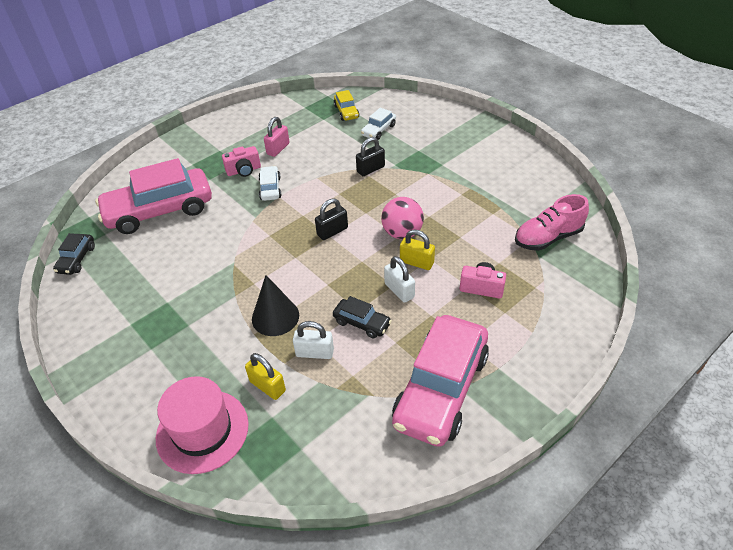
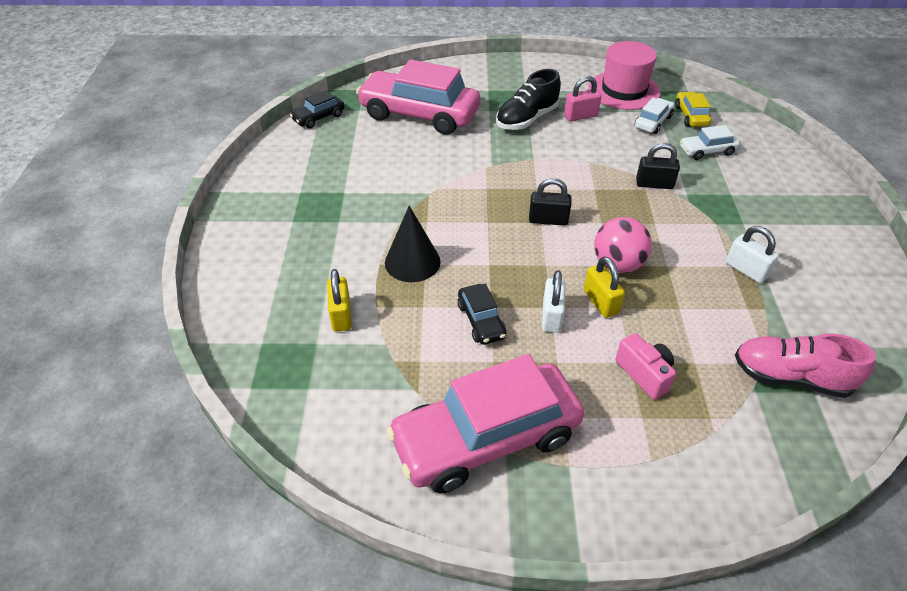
camera: 40 degrees right, 0 degrees up
(202, 431) = (256, 312): pink hat -> pink hat (624, 90)
(244, 170) = (527, 119): pink camera -> black shoe
(270, 188) = (533, 148): white car -> white car (653, 122)
(315, 352) = (410, 316): white padlock -> white padlock (746, 270)
(346, 112) = (691, 116): yellow car -> yellow car turned 150 degrees clockwise

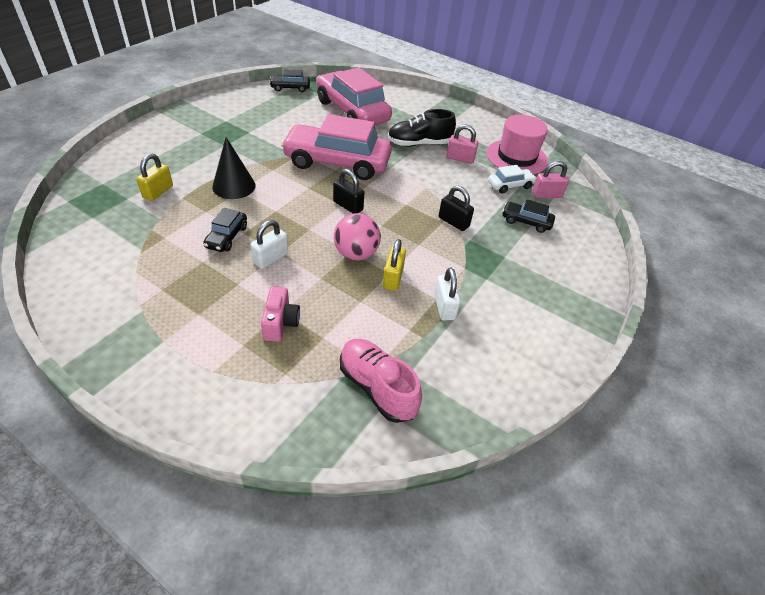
camera: 30 degrees right, 0 degrees up
(486, 438) = (140, 297): pink car -> pink car (337, 163)
(600, 302) = (313, 268): yellow padlock -> yellow padlock (393, 278)
(691, 116) = (546, 195): yellow car -> pink padlock
(707, 151) = (526, 222): white car -> black car

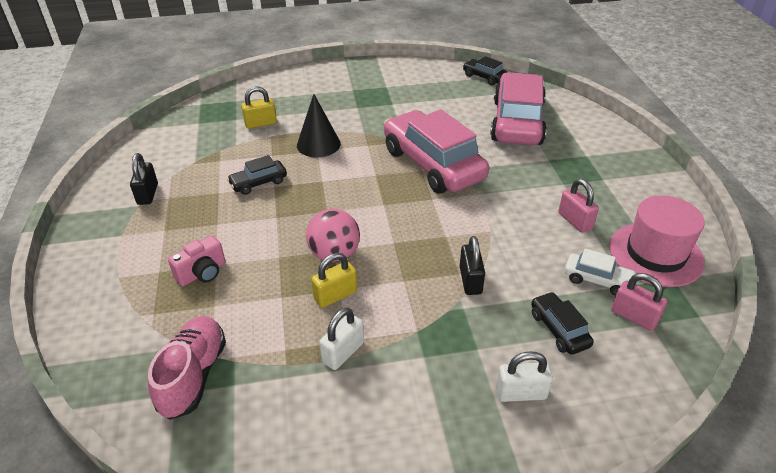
camera: 50 degrees right, 5 degrees down
(271, 258) = (265, 218): white padlock -> white padlock (521, 393)
(348, 206) = (387, 208): black padlock -> black padlock (148, 194)
(419, 144) = (546, 184): black shoe -> none

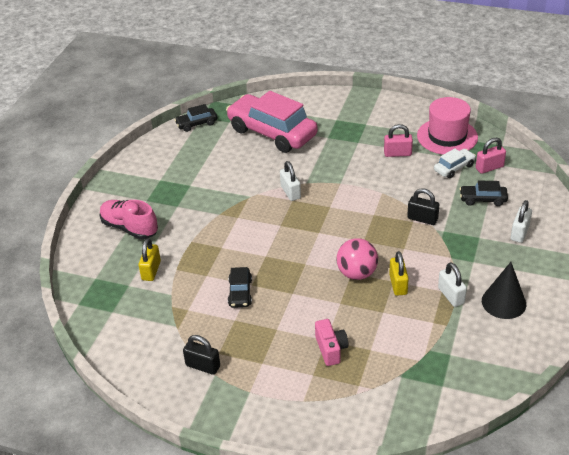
camera: 60 degrees left, 0 degrees up
(193, 375) = (432, 373): pink shoe -> pink shoe (129, 228)
(318, 144) = (214, 244): black cone -> black cone (503, 302)
(433, 164) = (290, 192): pink car -> white padlock

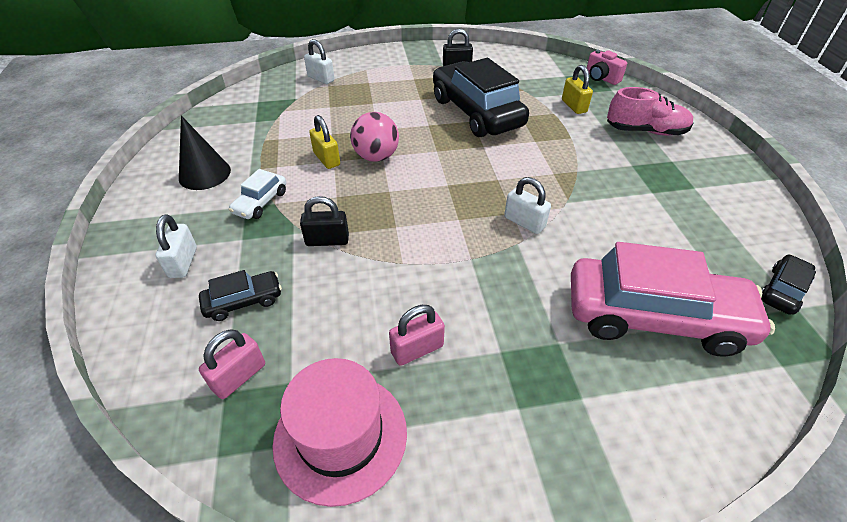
camera: 150 degrees right, 5 degrees up
(240, 292) = (476, 112): black car -> black car, size x2.23
(331, 349) = (364, 98): pink camera -> pink camera (601, 78)
(451, 295) = (265, 164): white padlock -> white padlock (321, 78)
(454, 168) = (305, 352): white car -> white car (261, 202)

